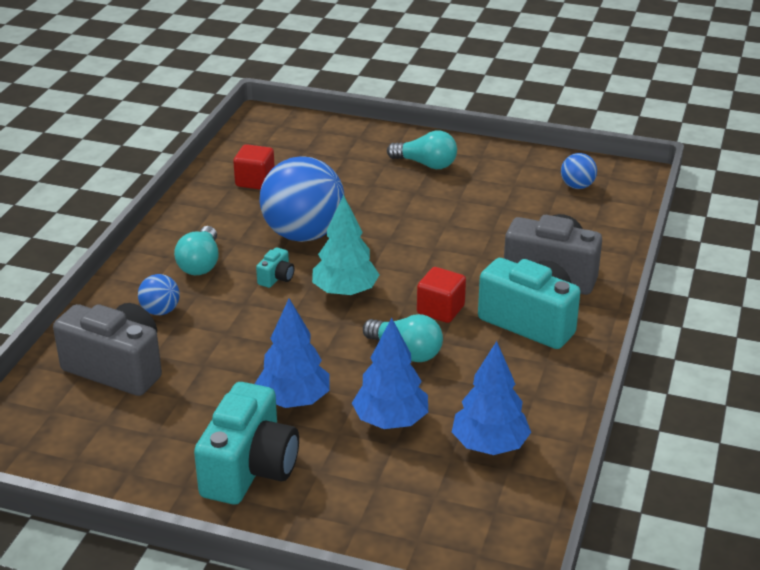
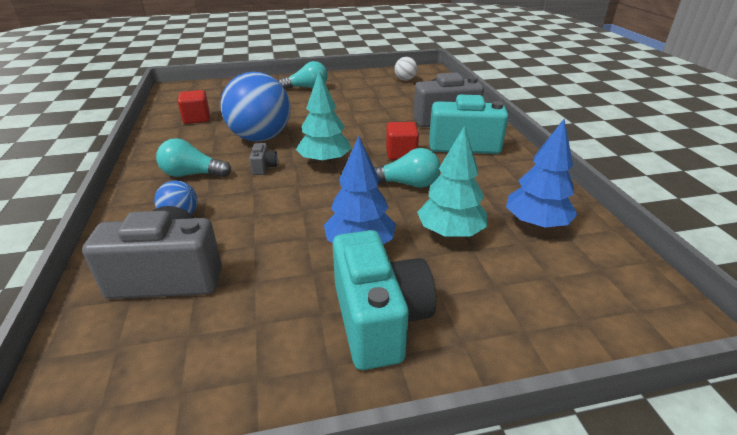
camera: 30 degrees left, 0 degrees up
(201, 263) = (192, 174): turquoise light bulb -> turquoise light bulb turned 120 degrees clockwise
(276, 278) = (264, 167): turquoise camera -> grey camera
(391, 421) = (450, 233): blue tree -> turquoise tree
(577, 186) = (405, 80): blue ball -> white ball

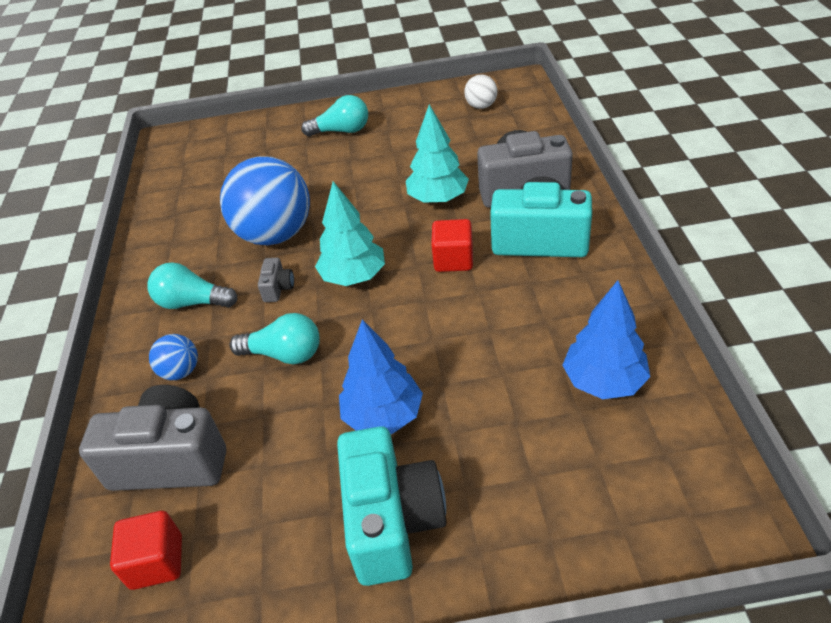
camera: 10 degrees right, 10 degrees up
(197, 119) = (196, 200): red cube -> red cube (157, 562)
(407, 184) = (453, 315): turquoise light bulb -> turquoise light bulb (284, 354)
(450, 233) = (493, 396): turquoise tree -> turquoise tree (438, 199)

